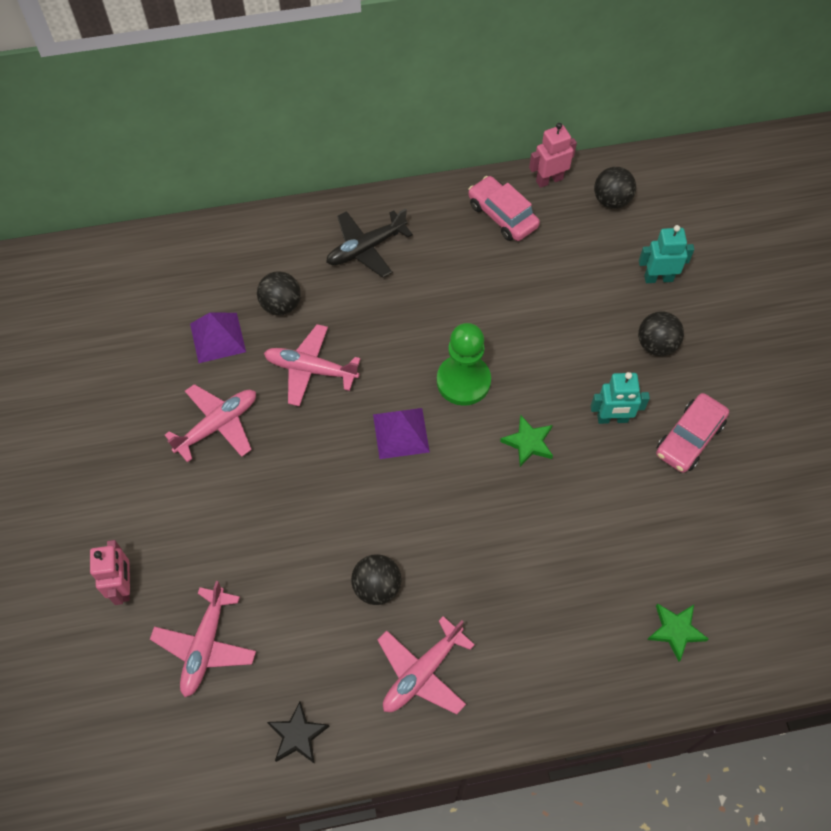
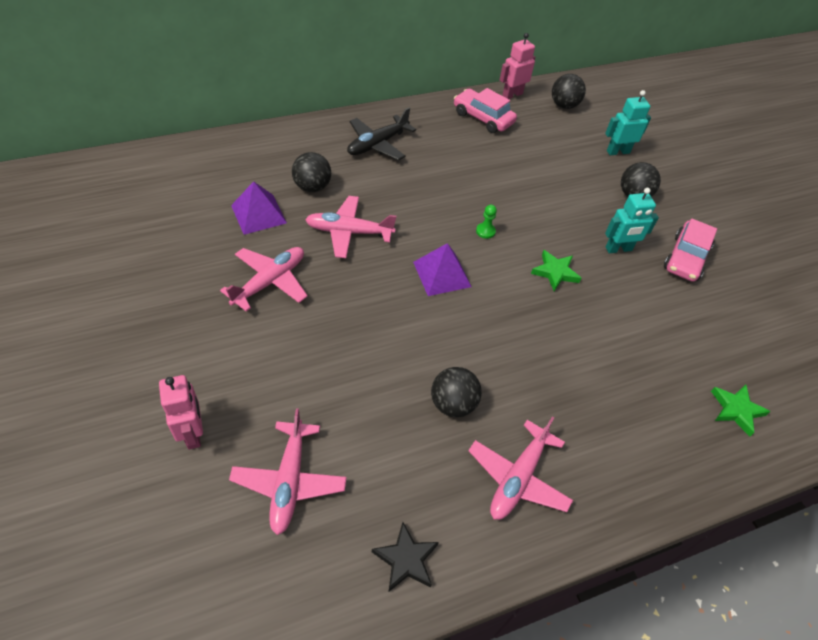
camera: 15 degrees left, 10 degrees down
(463, 381) = (485, 231): green pawn -> green pawn, size x0.41

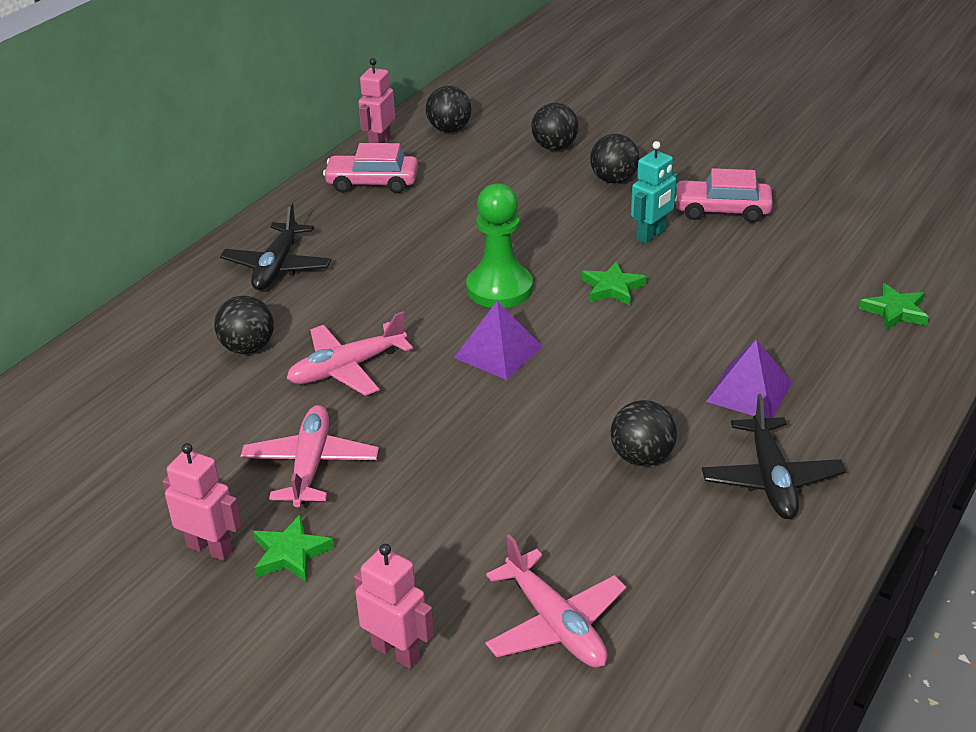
camera: 30 degrees left, 15 degrees down
(173, 300) = (210, 548): none -> pink robot
(206, 330) = (290, 553): none -> green star
(258, 214) = (213, 408): purple pyramid -> purple pyramid (749, 391)
(406, 559) = (745, 609): black star -> none
(485, 231) = (499, 289): green pawn -> green pawn, size x2.47
(518, 478) = (771, 479): pink plane -> black plane
(618, 151) = (554, 147): turquoise robot -> black ball
(685, 258) = (722, 210): pink car -> pink car turned 105 degrees clockwise

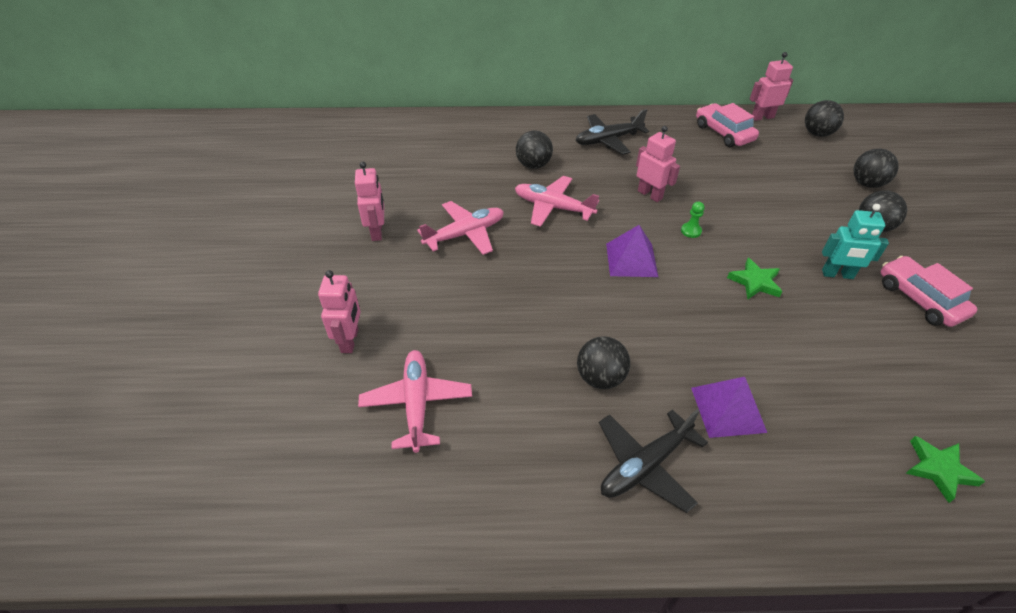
camera: 55 degrees right, 10 degrees up
(290, 553) = (394, 261): green star -> none
(411, 286) = (650, 194): none -> pink robot
(499, 289) = (691, 231): green pawn -> green pawn, size x0.41
(555, 624) = (416, 403): pink plane -> pink plane turned 150 degrees clockwise

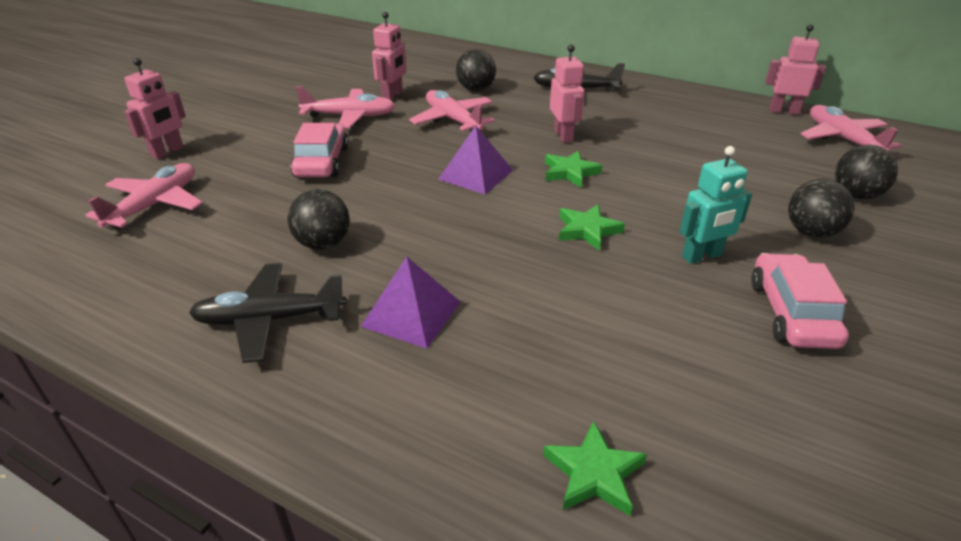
camera: 30 degrees right, 10 degrees down
(377, 232) = (283, 97): pink robot -> pink robot (392, 96)
(691, 231) = (570, 172): green pawn -> green star
(723, 133) = (716, 112): pink car -> pink car (322, 162)
(817, 133) = (842, 139): black ball -> pink plane
(837, 274) = (702, 256): turquoise robot -> turquoise robot turned 60 degrees counterclockwise

